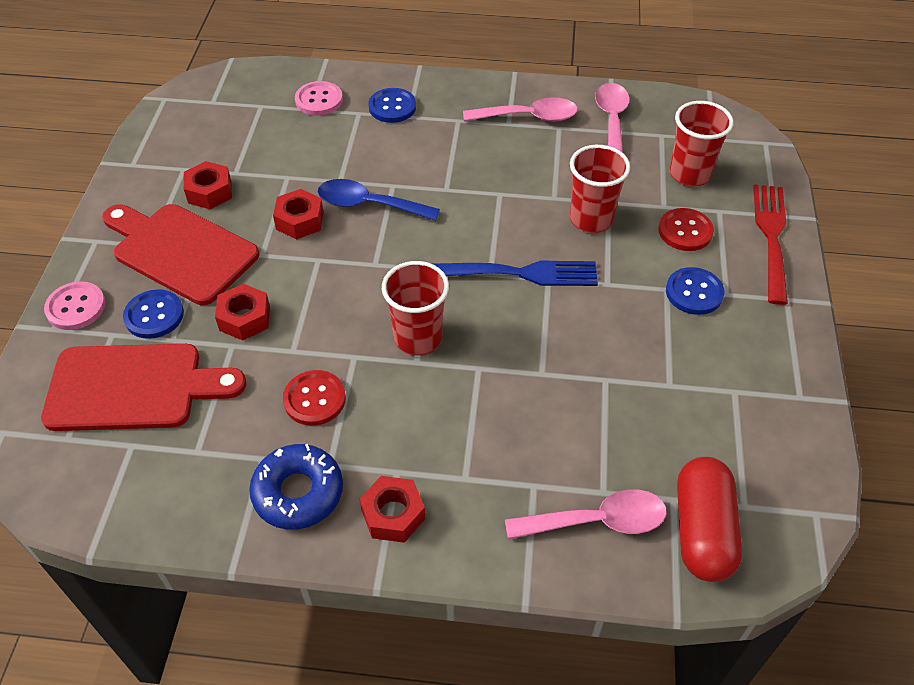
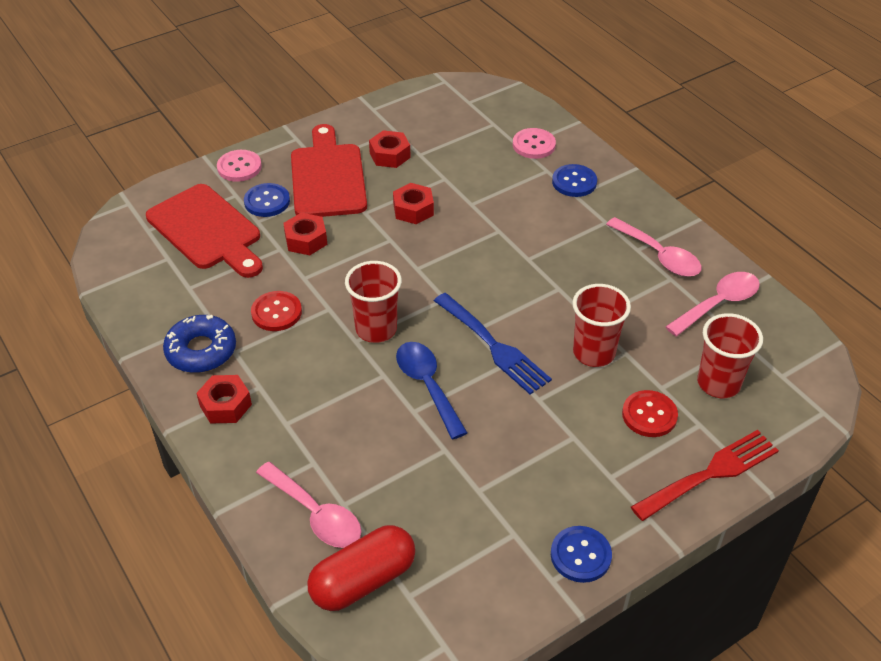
camera: 50 degrees right, 5 degrees down
(369, 205) = (466, 231): blue spoon -> blue spoon (427, 386)
(694, 292) = (588, 455): blue button -> blue button (580, 555)

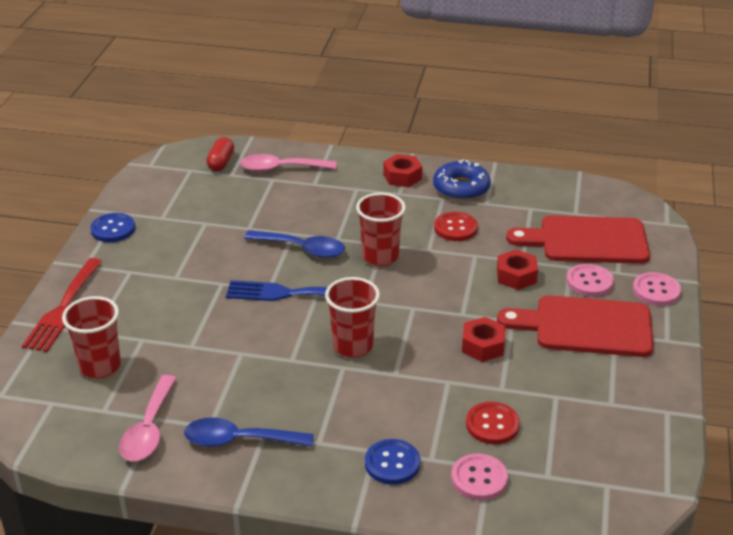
camera: 135 degrees right, 10 degrees down
(267, 201) = (589, 282): blue button -> pink button
(327, 177) = (585, 327): red cutting board -> red cutting board turned 150 degrees clockwise
(363, 580) = (221, 162): red capsule -> red capsule, size x0.61
(390, 155) = (576, 377): red nut -> none
(594, 353) = (214, 331): red cup -> red cup (352, 346)
(649, 415) = (135, 317): red button -> red button (492, 424)
(659, 255) = (239, 440): pink spoon -> blue spoon

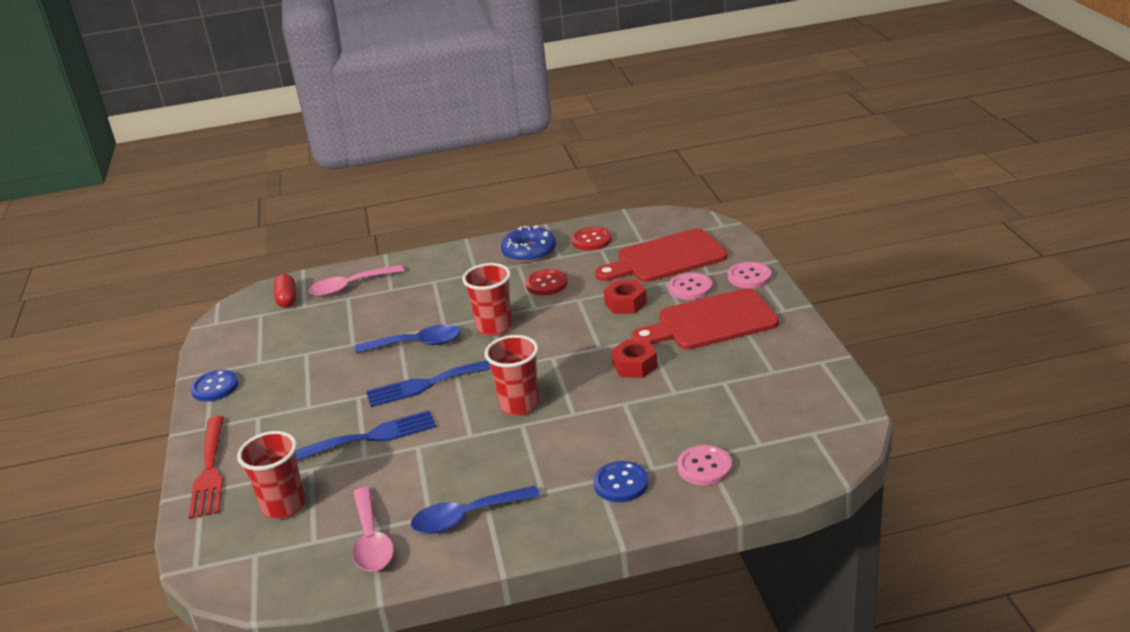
camera: 20 degrees left, 5 degrees down
(205, 328) = (368, 438): none -> blue fork
(402, 177) = (470, 259): red nut -> none
(492, 424) = (686, 422): red button -> red button (591, 240)

